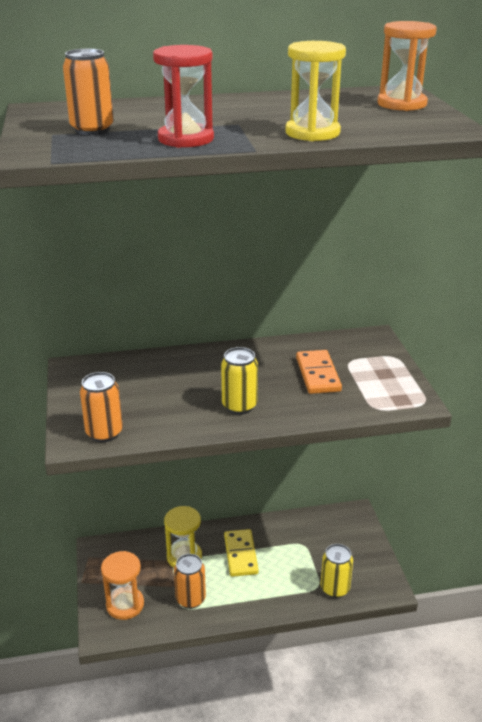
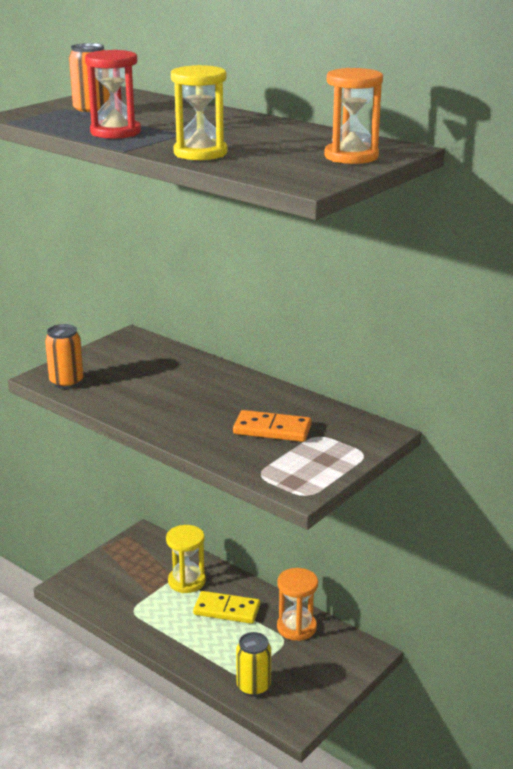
camera: 50 degrees right, 5 degrees down
(125, 605) = (103, 580): orange hourglass -> orange hourglass (296, 627)
(190, 599) = (146, 610): orange can -> none
(239, 406) = (173, 415): yellow can -> none
(241, 554) = (226, 610): yellow domino -> yellow domino turned 60 degrees clockwise
(317, 374) = (272, 429): orange domino -> orange domino turned 60 degrees clockwise

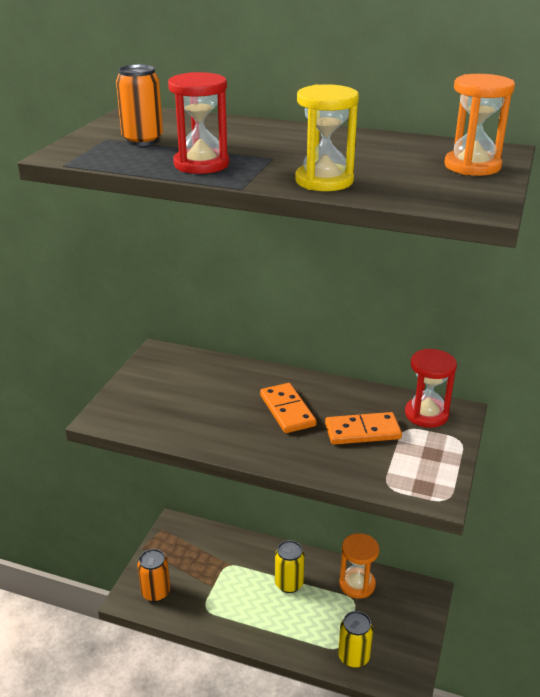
camera: 20 degrees left, 5 degrees up
(66, 382) = (130, 419): orange can -> orange can (156, 592)
(186, 581) = (238, 563): yellow hourglass -> none
(214, 401) = (287, 410): none -> orange domino
(226, 610) = (289, 584): yellow domino -> yellow can
(348, 428) = (426, 414): none -> red hourglass

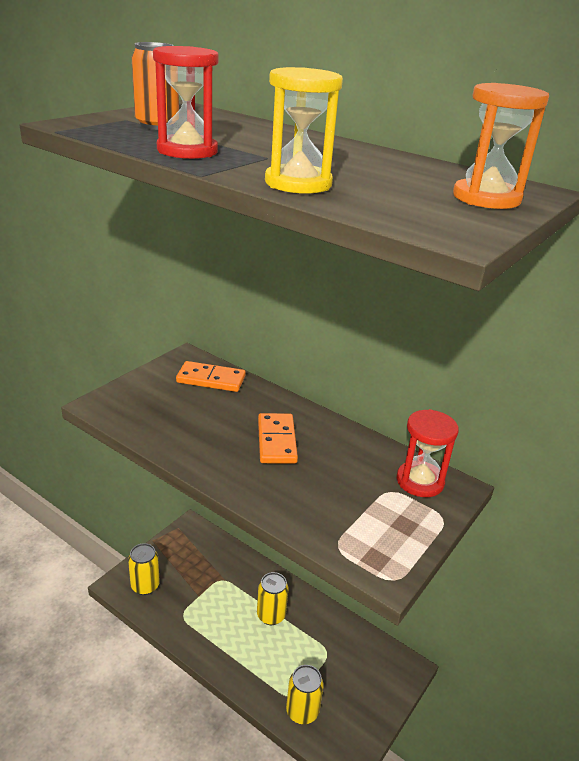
camera: 15 degrees right, 0 degrees up
(156, 592) = (145, 586): orange can -> yellow can
(357, 584) = (337, 637): orange hourglass -> none
(362, 431) = (341, 481): orange domino -> orange domino (211, 379)

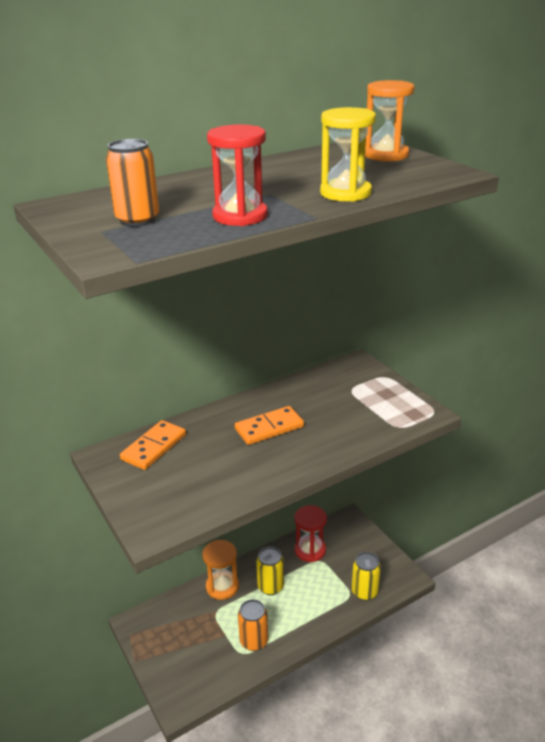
camera: 65 degrees left, 0 degrees up
(145, 586) = (192, 679): yellow can -> none
(199, 621) = (254, 641): none -> orange can
(254, 575) = (222, 586): none -> orange hourglass
(277, 441) = (269, 428): orange domino -> orange domino turned 45 degrees counterclockwise
(420, 481) = (346, 374): red hourglass -> red hourglass (310, 550)

